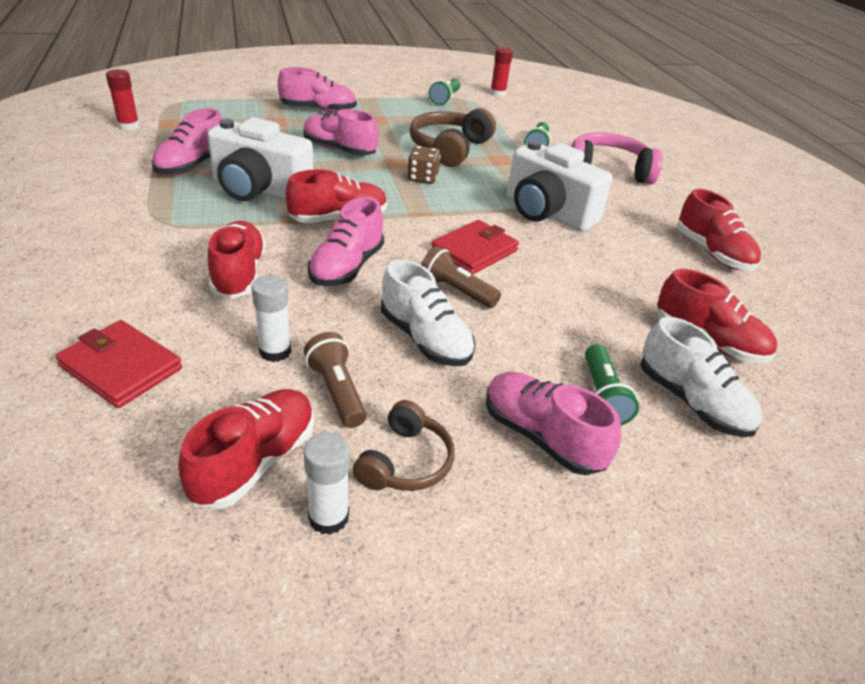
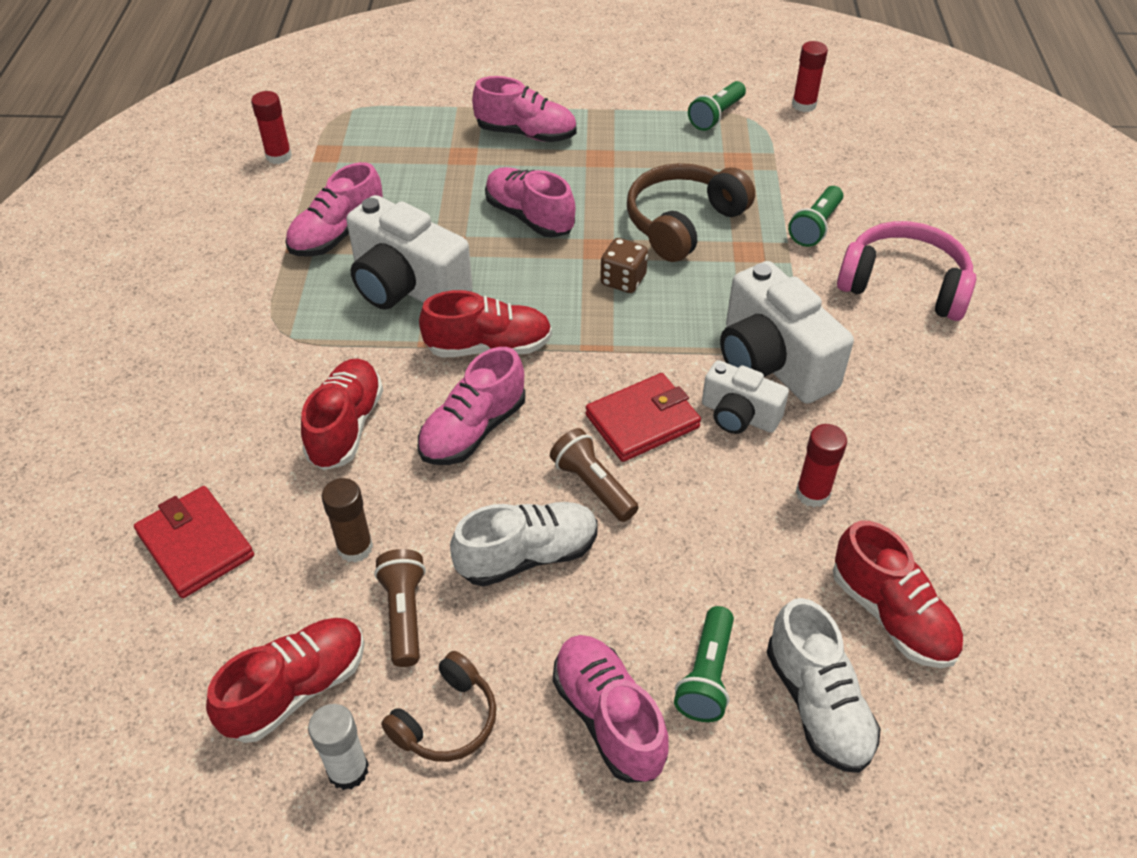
camera: 20 degrees right, 10 degrees up
(275, 351) = (355, 547): white glue stick -> brown glue stick
(425, 339) = (527, 555): white shoe -> white shoe turned 90 degrees counterclockwise
(540, 242) = (739, 415): none -> white camera
(614, 279) = (812, 493): none -> red glue stick
(712, 253) = (983, 463): red shoe -> none

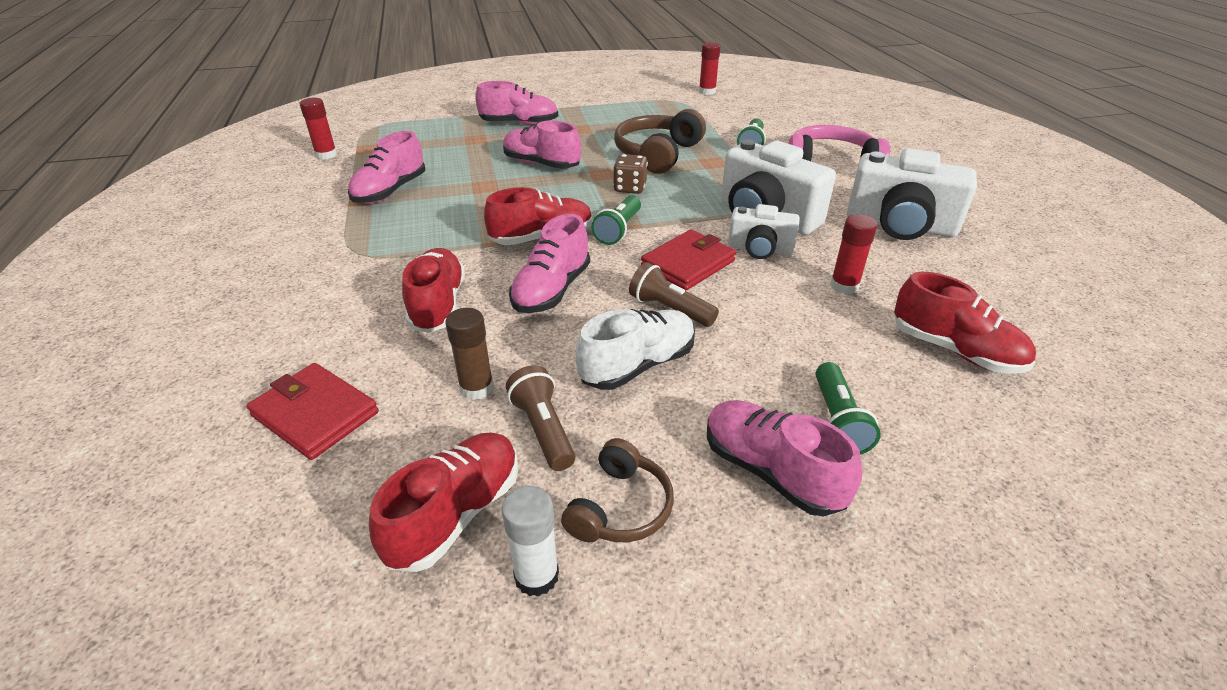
camera: 15 degrees left, 10 degrees down
(406, 286) = (459, 212): white camera -> white camera (900, 226)
(716, 116) = (651, 102): green flashlight -> green flashlight (618, 230)
(817, 704) = (940, 422): white shoe -> none

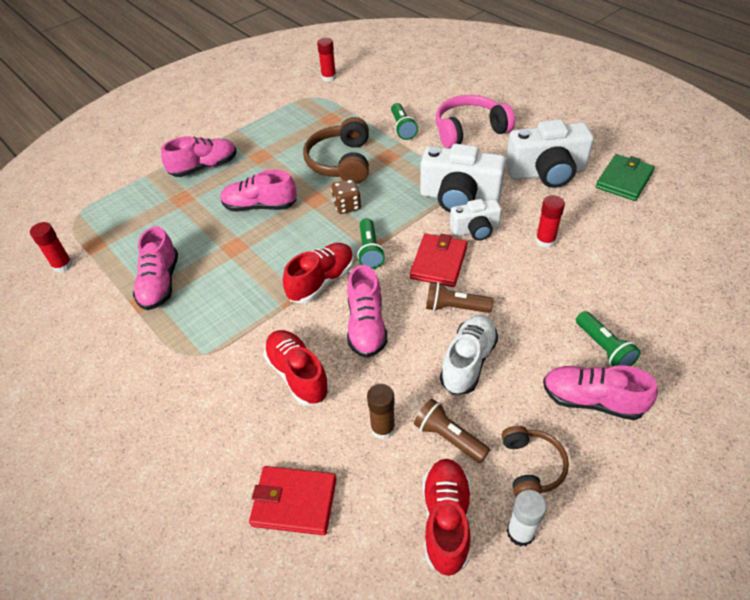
camera: 25 degrees left, 10 degrees up
(955, 350) = (633, 266): red shoe -> none
(1009, 262) = (624, 180): none -> green wallet

